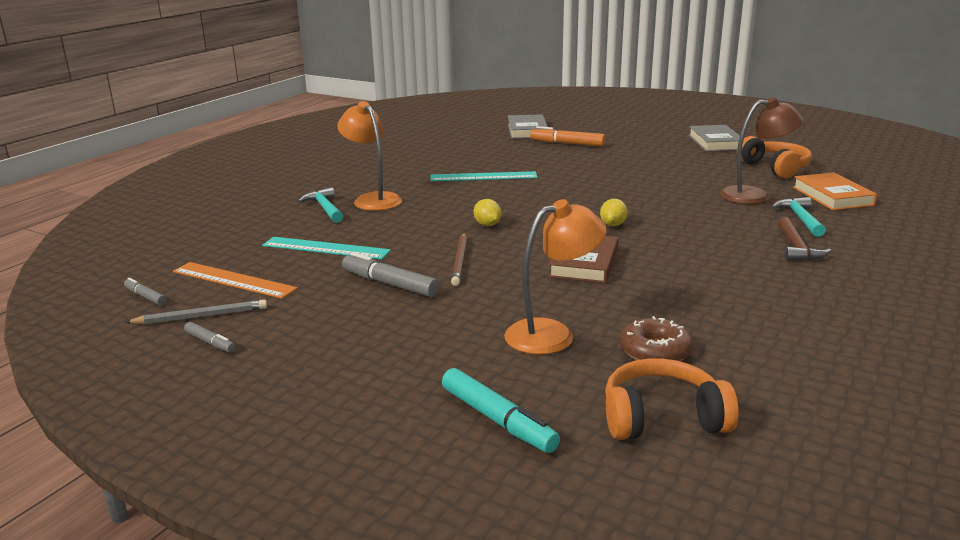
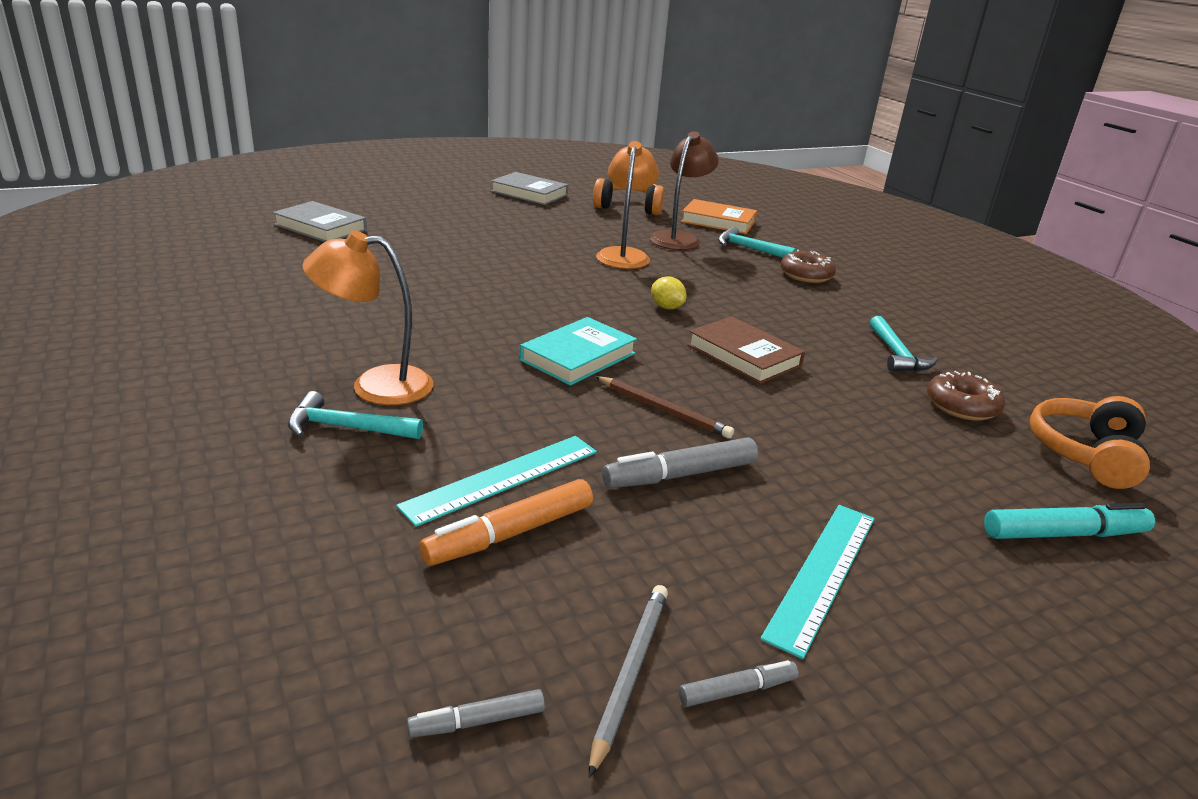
camera: 60 degrees left, 5 degrees up
(233, 280) = (520, 596): orange ruler -> none
(483, 177) = (424, 302): turquoise ruler -> turquoise ruler (822, 574)
(487, 225) = (578, 357): yellow lemon -> turquoise book
(552, 334) = (894, 435): orange lamp -> orange lamp (624, 255)
(567, 143) = (406, 232): orange marker -> orange marker (510, 534)
(705, 310) = (896, 354): none -> turquoise hammer
(797, 248) = (806, 275): brown hammer -> brown donut

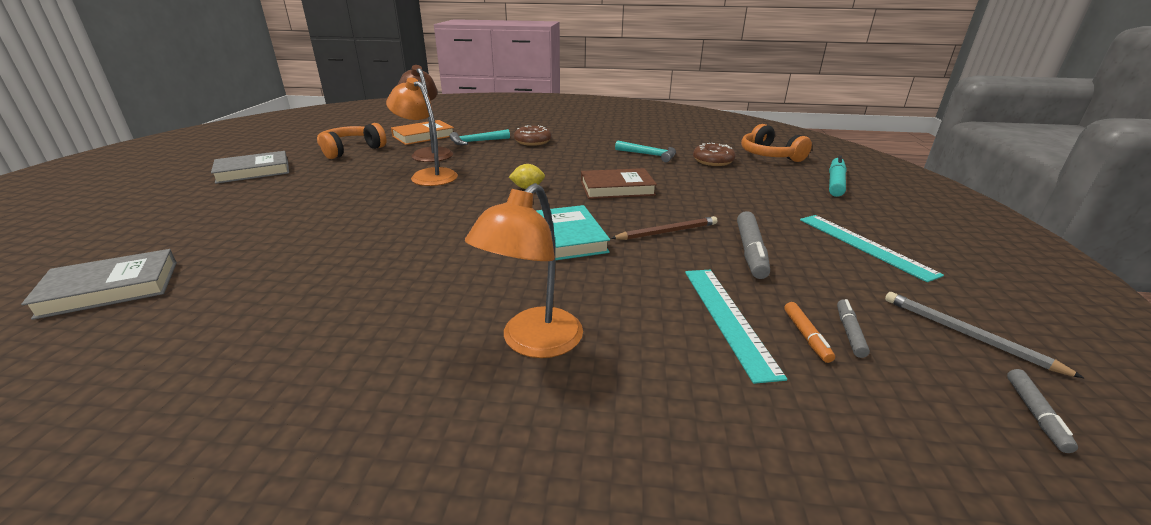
camera: 55 degrees left, 0 degrees up
(346, 428) = (602, 380): turquoise hammer -> none
(510, 534) = (806, 336): orange marker -> orange marker, size x0.56
(737, 690) = (975, 304): grey marker -> grey marker (849, 332)

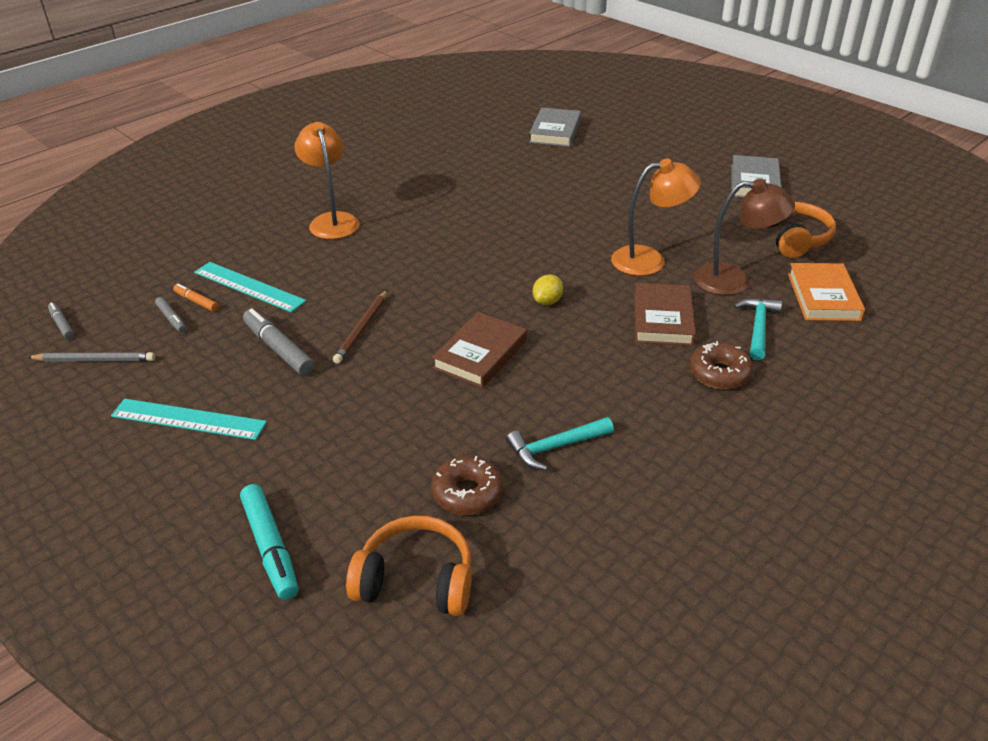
camera: 130 degrees right, 10 degrees up
(500, 159) = (663, 319): none -> brown book
(569, 237) = (420, 279): turquoise book -> none

